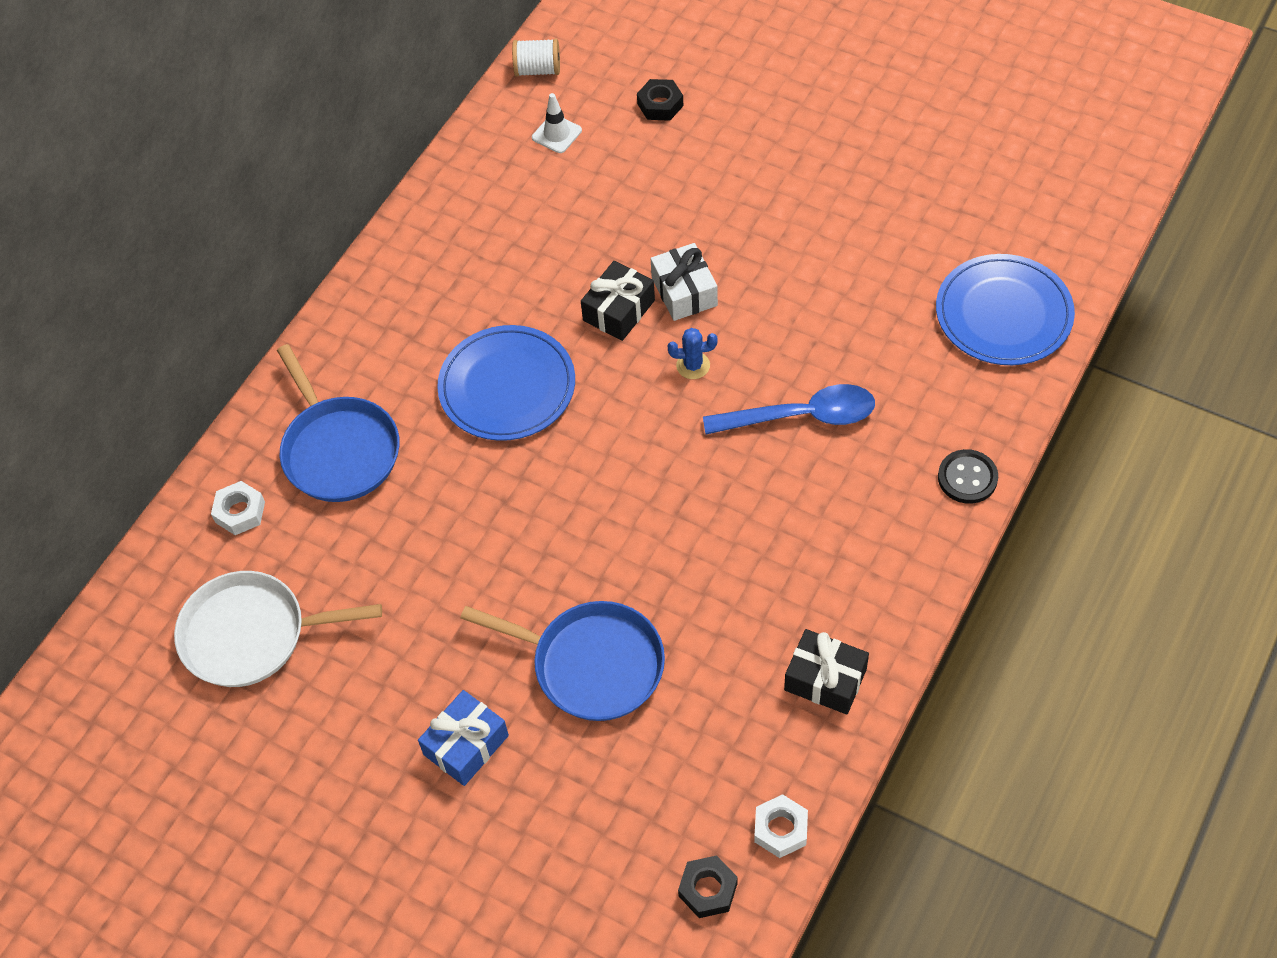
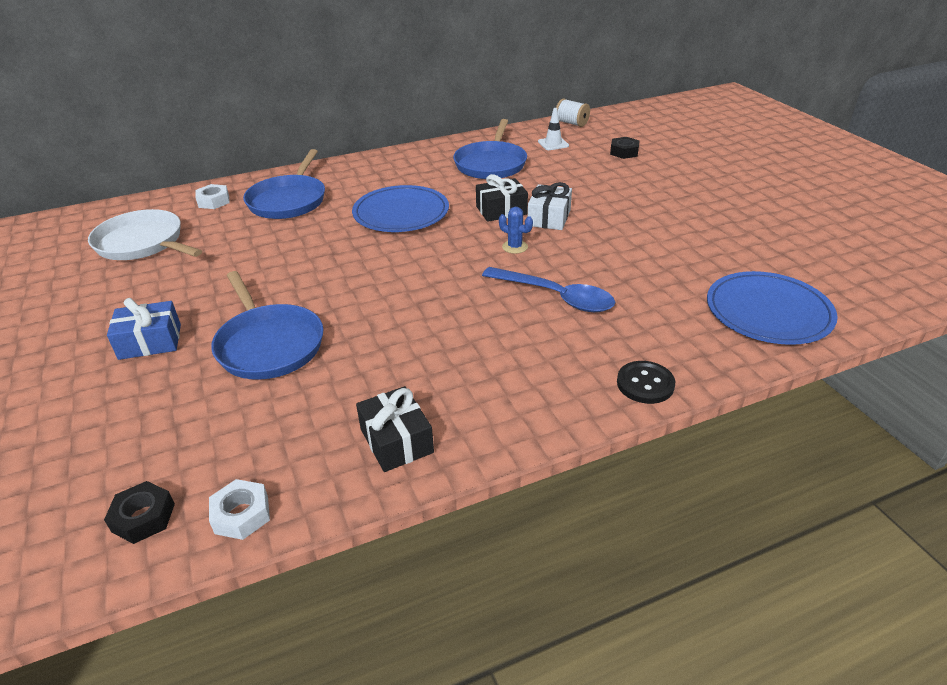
camera: 35 degrees right, 20 degrees down
(519, 224) = (491, 164): none -> blue pan

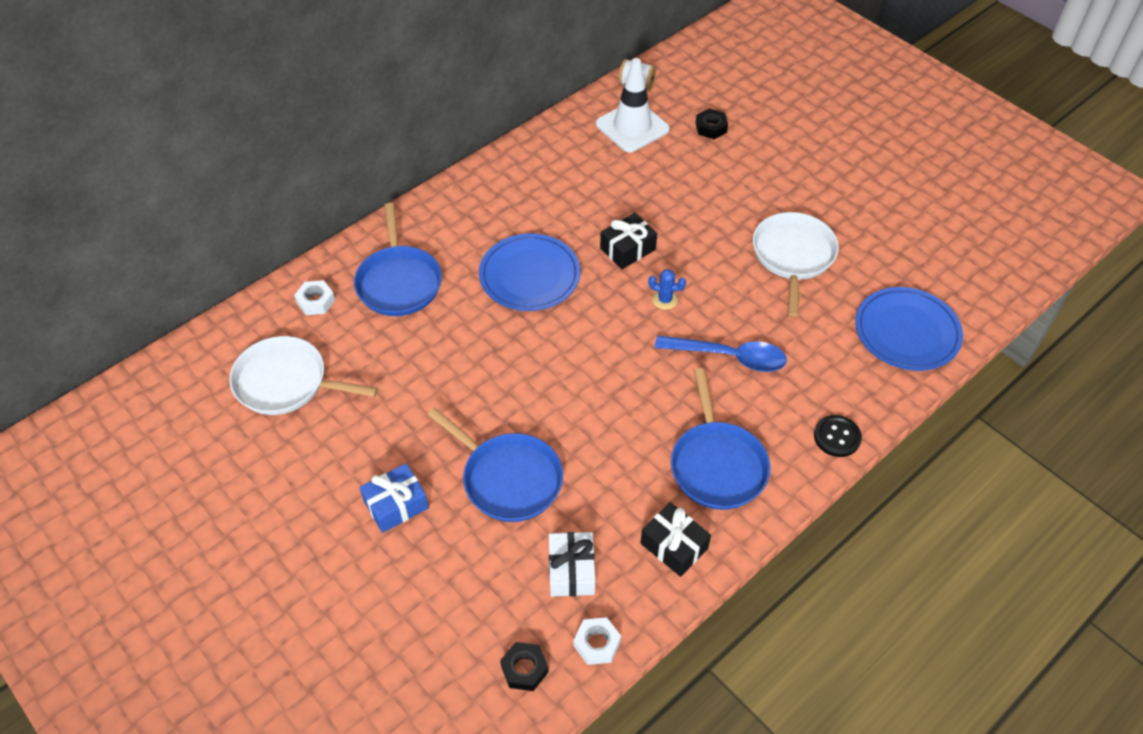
camera: 20 degrees left, 15 degrees up
(491, 164) = (582, 176): blue pan -> blue pan (717, 465)
(549, 218) = (678, 250): white gift -> white gift (571, 571)
(553, 144) = (632, 127): white traffic cone -> white traffic cone, size x2.03
(662, 238) = (793, 256): none -> white pan

